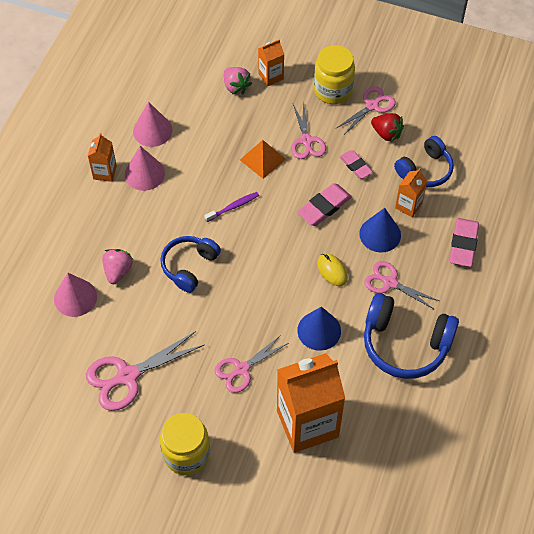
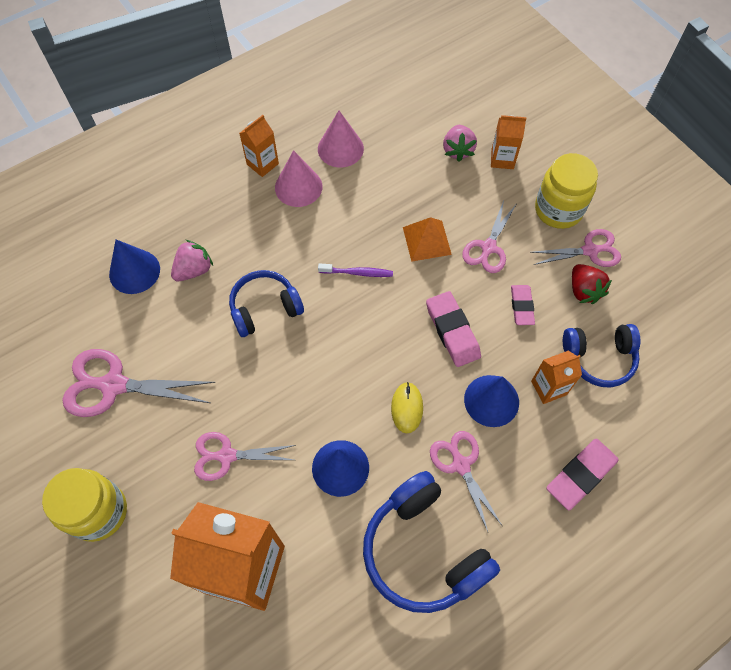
camera: 35 degrees right, 5 degrees up
(75, 297) = (134, 271): pink cone -> blue cone
(324, 207) = (452, 331): pink eraser -> pink eraser turned 75 degrees clockwise

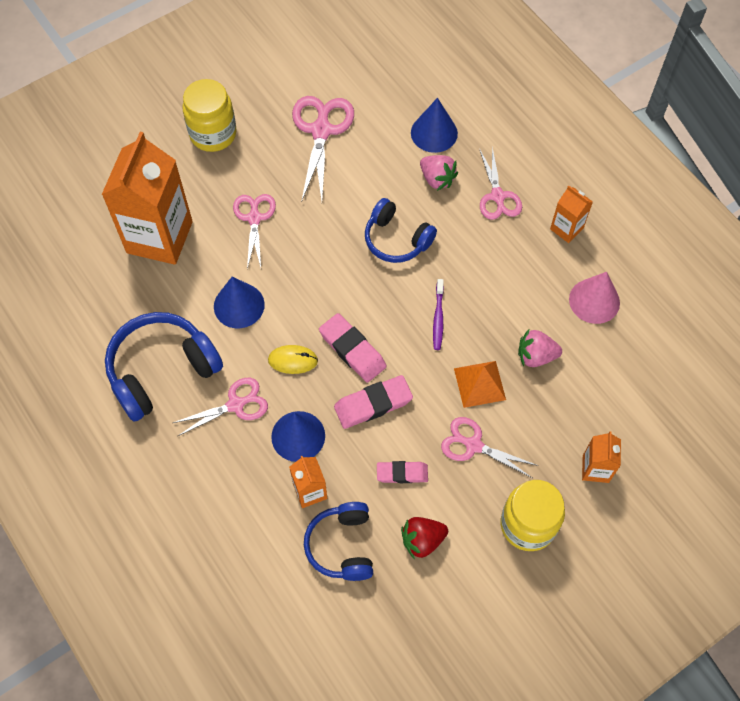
camera: 90 degrees right, 0 degrees up
(265, 308) = (396, 239): blue headphones -> blue headphones turned 150 degrees clockwise
(298, 187) = (540, 262): pink cone -> none
(457, 150) = (603, 421): pink strawberry -> pink strawberry (536, 356)
(580, 475) = (220, 512): pink eraser -> pink eraser (352, 350)
(590, 251) = (474, 554): pink scissors -> pink scissors (497, 196)

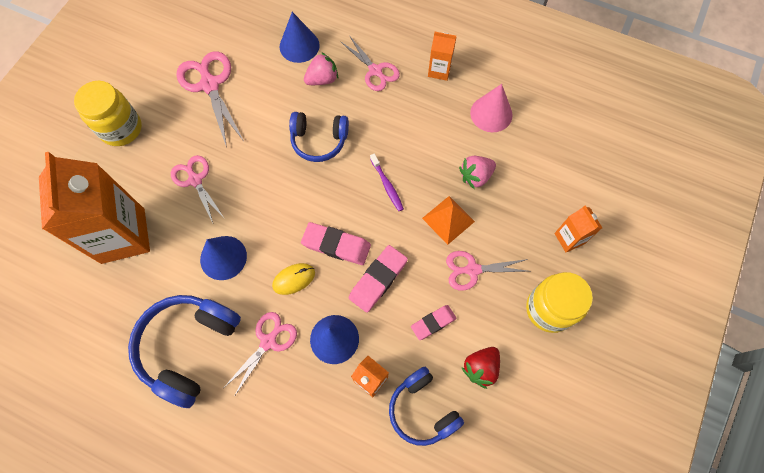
camera: 30 degrees left, 5 degrees up
(437, 179) = (322, 79): pink strawberry -> pink strawberry turned 45 degrees counterclockwise

